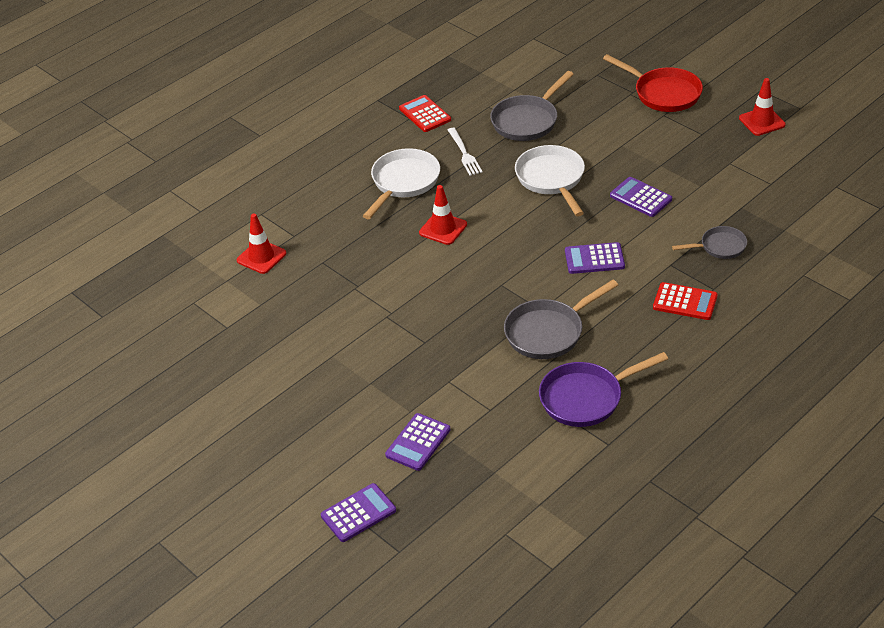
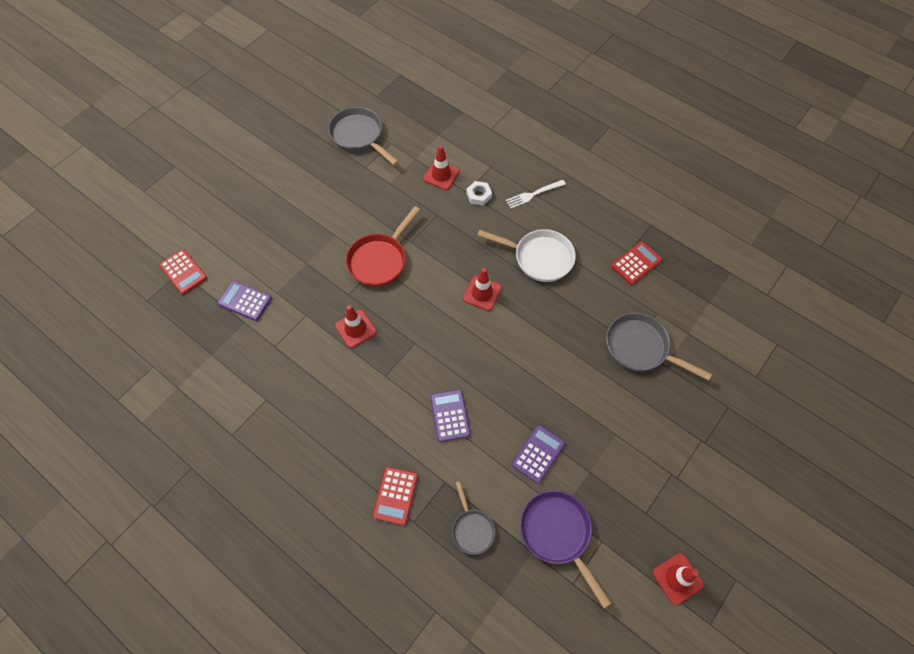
camera: 80 degrees right, 20 degrees up
(302, 226) = (479, 195): none -> white nut
(358, 513) = (183, 272): purple calculator -> red calculator
(464, 154) = (584, 300): white fork -> white fork (533, 194)
(475, 335) = (355, 329): none -> red traffic cone
(548, 332) = (358, 383): grey pan -> grey pan (359, 136)
(552, 179) = (556, 374): white pan -> none
(586, 398) = (282, 416): purple pan -> purple pan (558, 534)
(663, 93) = (708, 473): red pan -> red pan (380, 260)

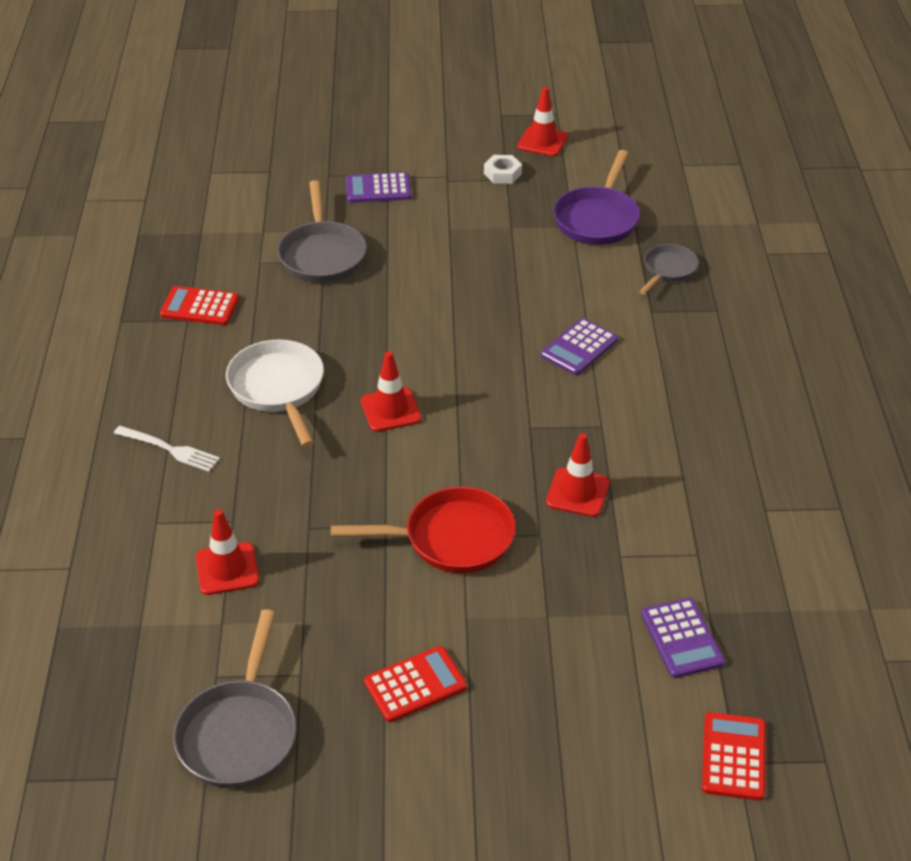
camera: 130 degrees left, 20 degrees down
(395, 495) = (712, 336): red calculator -> red calculator (415, 685)
(479, 195) = (227, 504): white nut -> white nut (502, 174)
(538, 454) = (537, 266): purple calculator -> purple calculator (378, 189)

